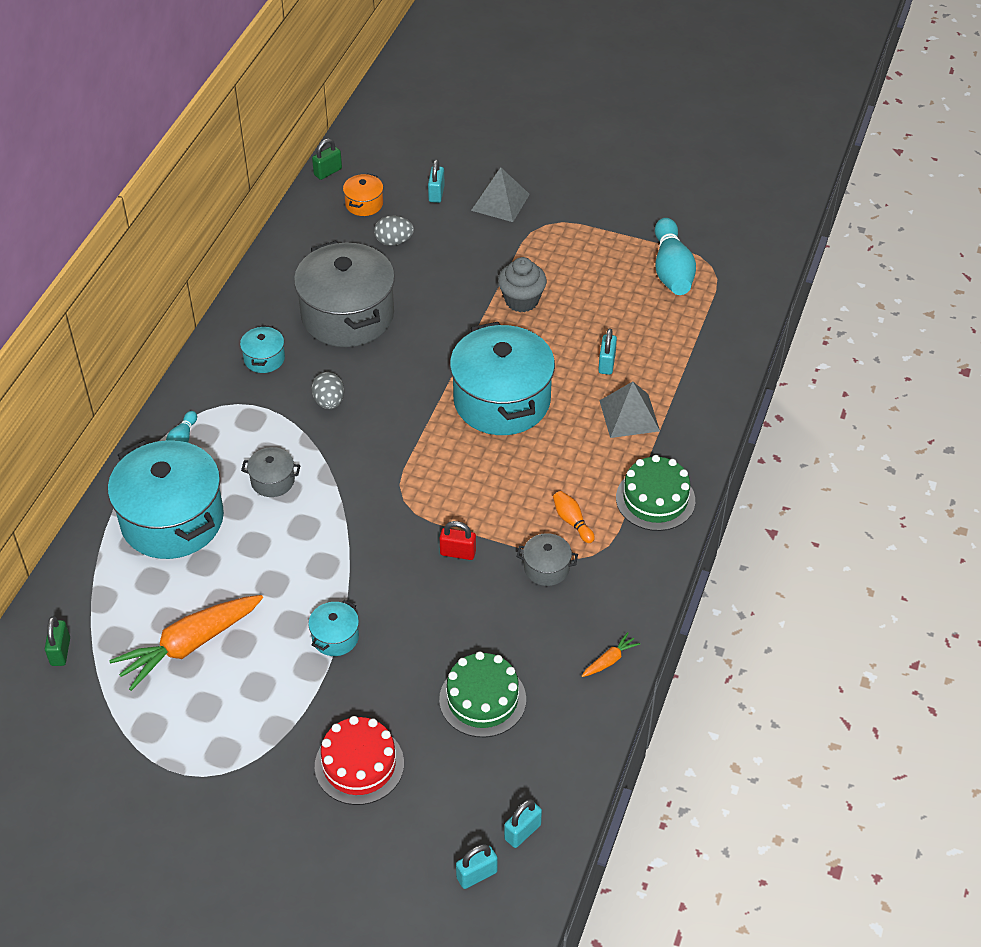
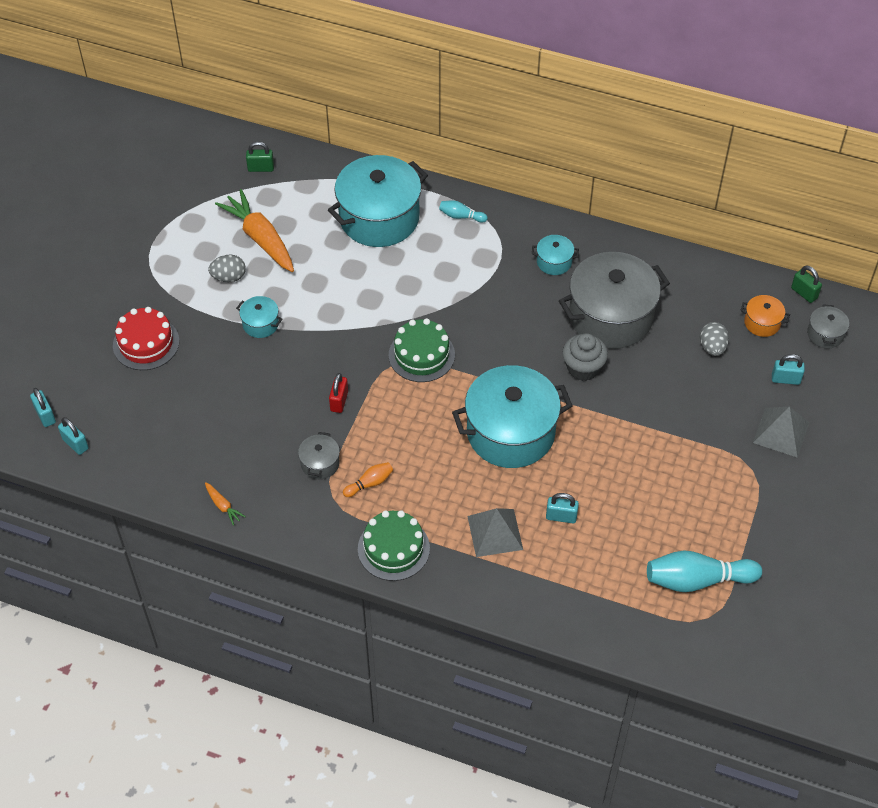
camera: 90 degrees right, 5 degrees up
(272, 481) = (418, 276): grey pot -> grey pot (825, 334)
(329, 402) = (505, 308): grey egg -> grey egg (229, 277)
(482, 699) = (194, 419): green cake -> green cake (421, 355)
(521, 300) = (641, 449): grey cupcake -> grey cupcake (583, 368)

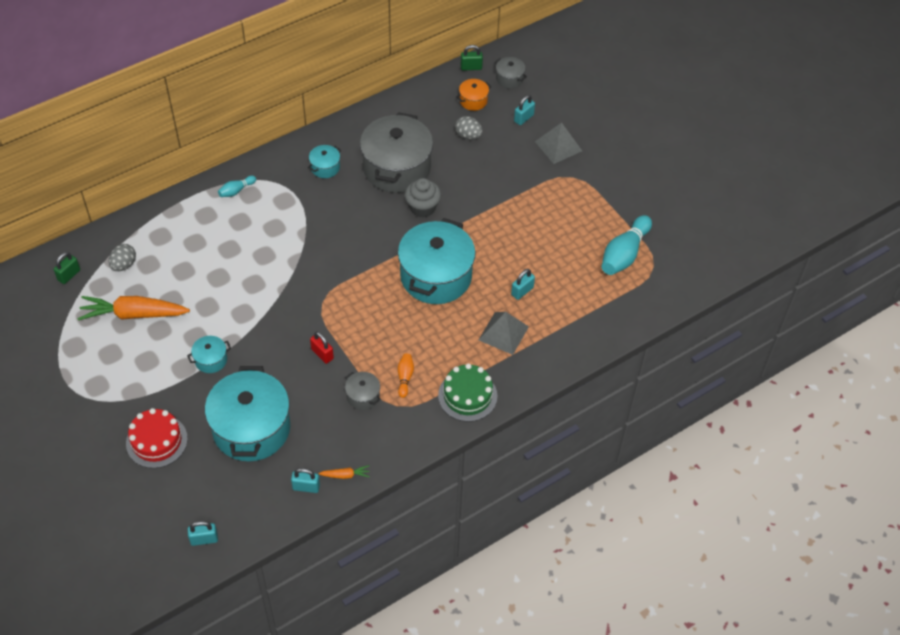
camera: 55 degrees left, 0 degrees up
(45, 415) = (158, 545): turquoise padlock -> turquoise padlock (306, 487)
(229, 277) = (149, 354): grey egg -> grey egg (124, 265)
(379, 218) = (189, 235): turquoise pot -> turquoise pot (251, 428)
(421, 355) = (329, 284): green cake -> none

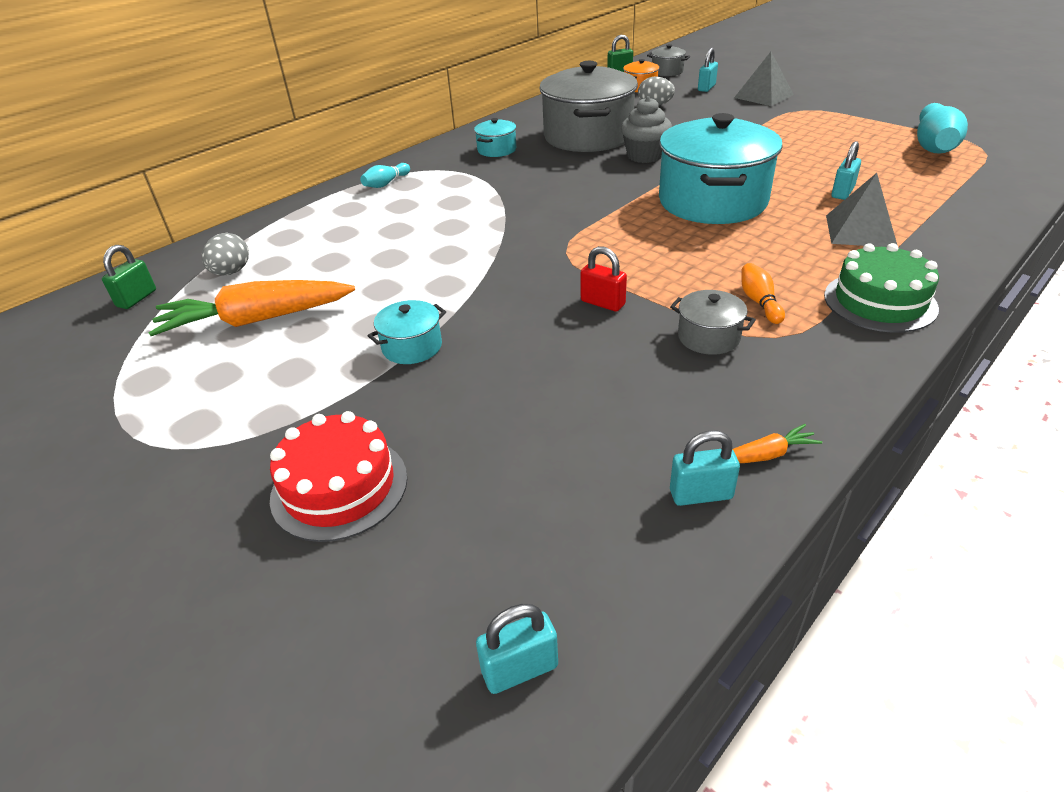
camera: 10 degrees left, 15 degrees down
(251, 428) = (531, 423): turquoise pot -> none

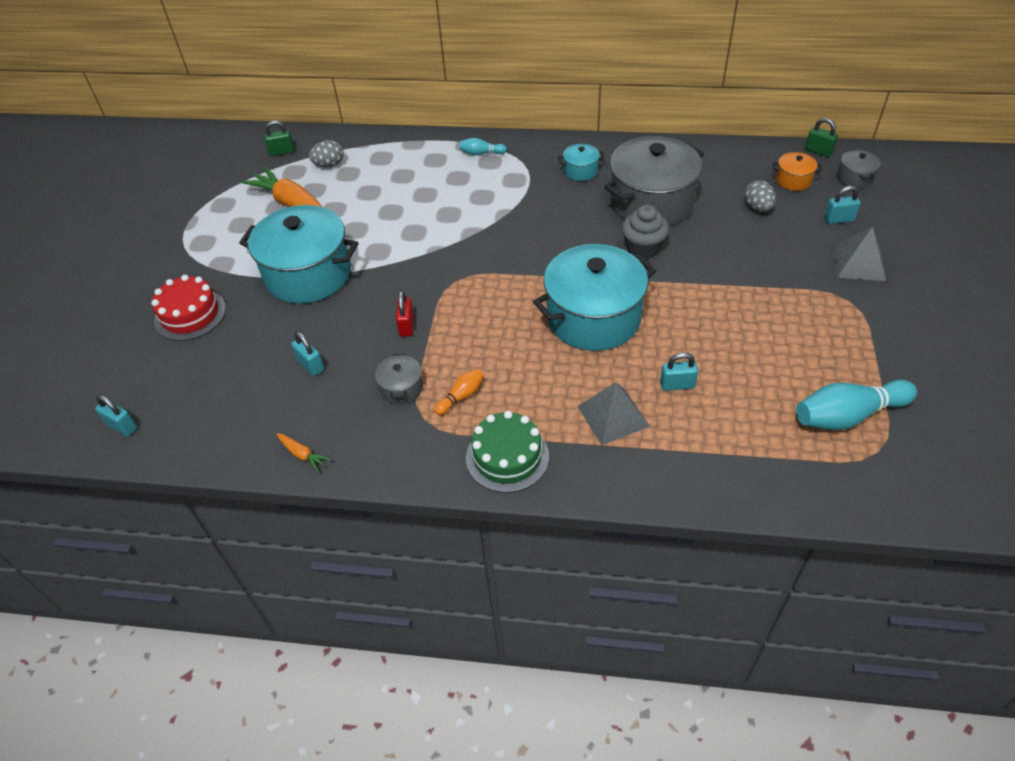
camera: 55 degrees right, 10 degrees up
(412, 347) = (308, 274): turquoise pot -> turquoise pot, size x2.31
(700, 494) = (256, 440): turquoise padlock -> turquoise padlock (311, 365)

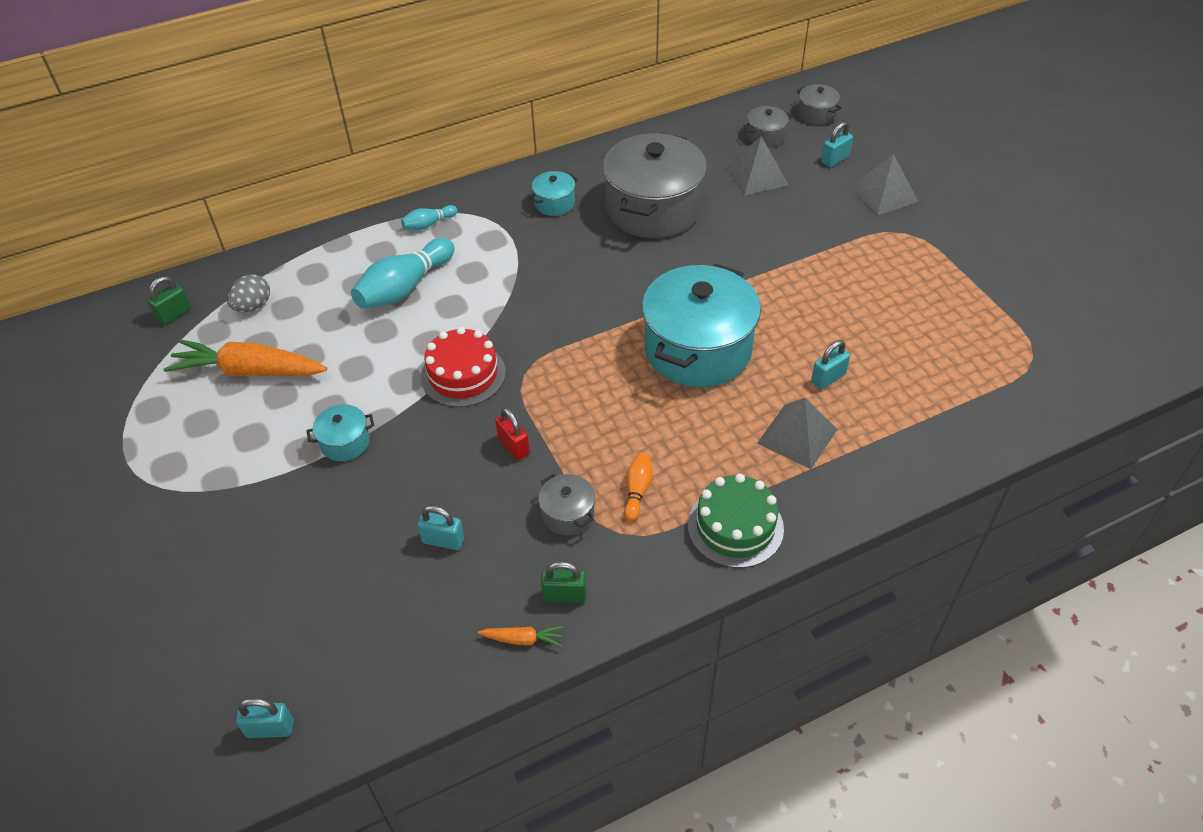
camera: 35 degrees left, 0 degrees up
(190, 314) = (234, 557): red cake -> red cake (463, 374)
(308, 274) = (345, 442): turquoise pot -> turquoise pot, size x0.43
(643, 248) = (685, 259): grey cupcake -> none
(757, 208) = (756, 176): grey egg -> grey pyramid
(793, 180) = (765, 136): orange pot -> grey pot
(818, 151) = (764, 100): green padlock -> green padlock (565, 595)
(847, 415) = (986, 337): turquoise bowling pin -> turquoise bowling pin (404, 288)

